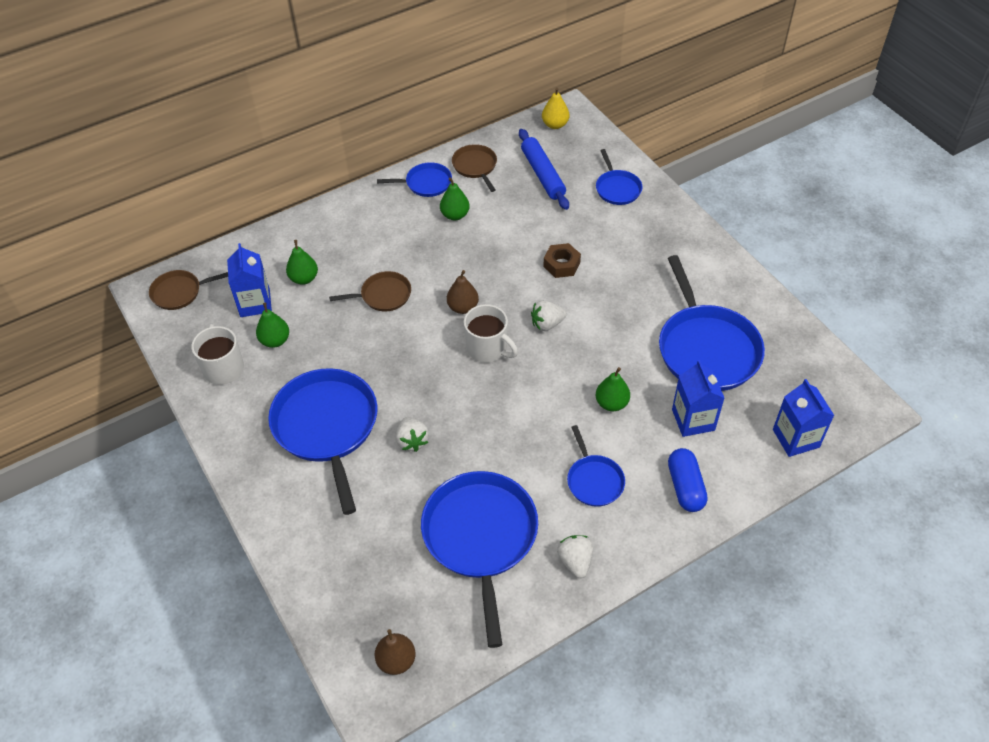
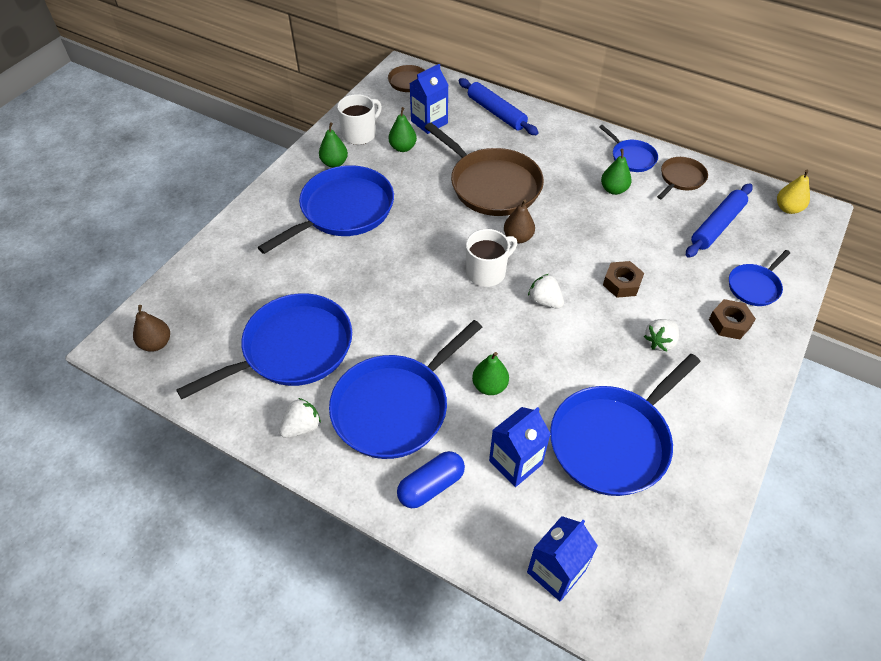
camera: 60 degrees right, 0 degrees up
(287, 245) = (496, 113): none -> blue rolling pin
(304, 278) = (472, 135): green pear -> green pear (334, 163)
(383, 295) = (491, 185): brown pan -> brown pan, size x1.96
(412, 441) = (361, 265): white strawberry -> white strawberry (660, 342)
(488, 348) = (487, 272): white mug -> white mug turned 135 degrees counterclockwise
(594, 480) = (395, 407): blue pan -> blue pan, size x1.96
(642, 223) = (729, 323): none -> brown nut

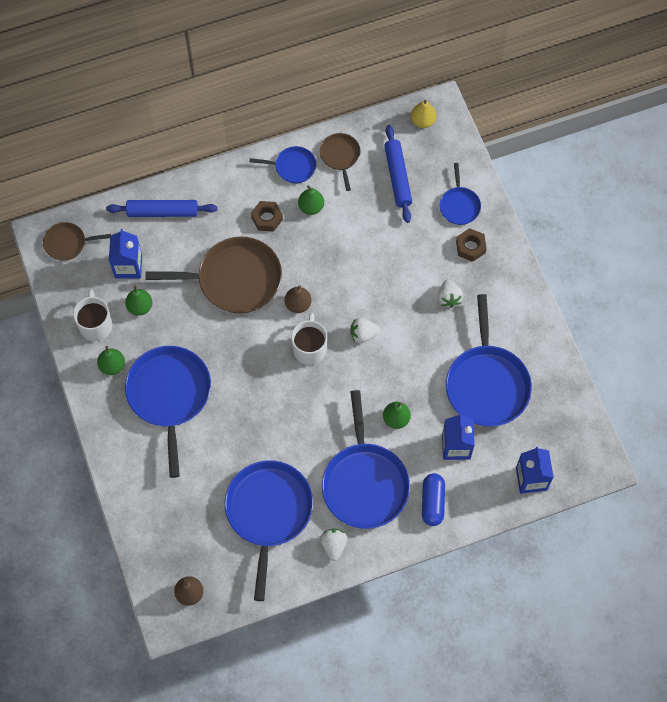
camera: 50 degrees left, 15 degrees up
(622, 283) = (390, 277): brown nut -> brown nut (267, 218)

